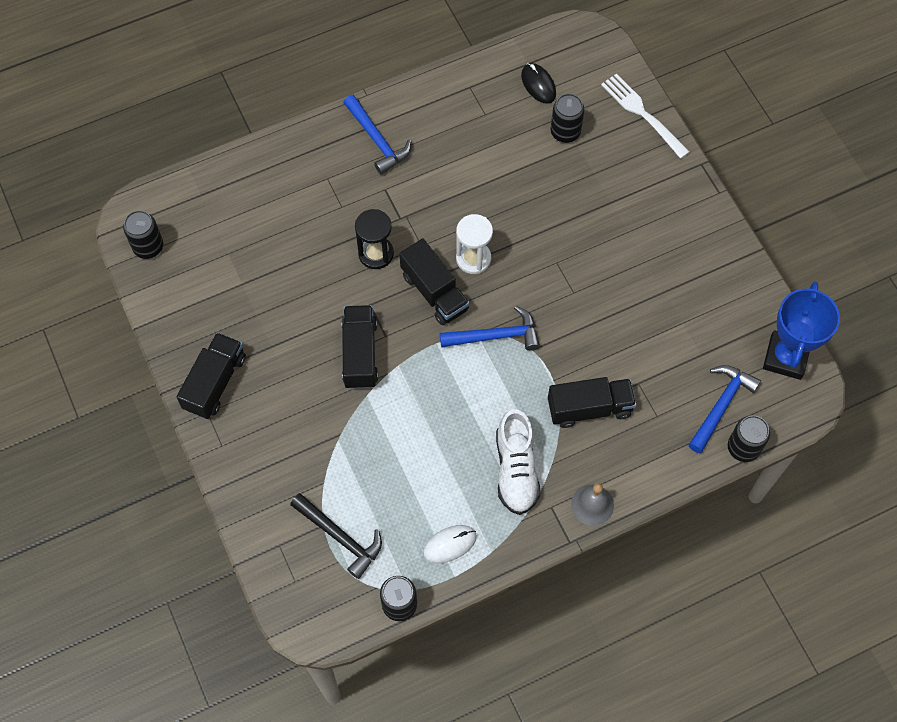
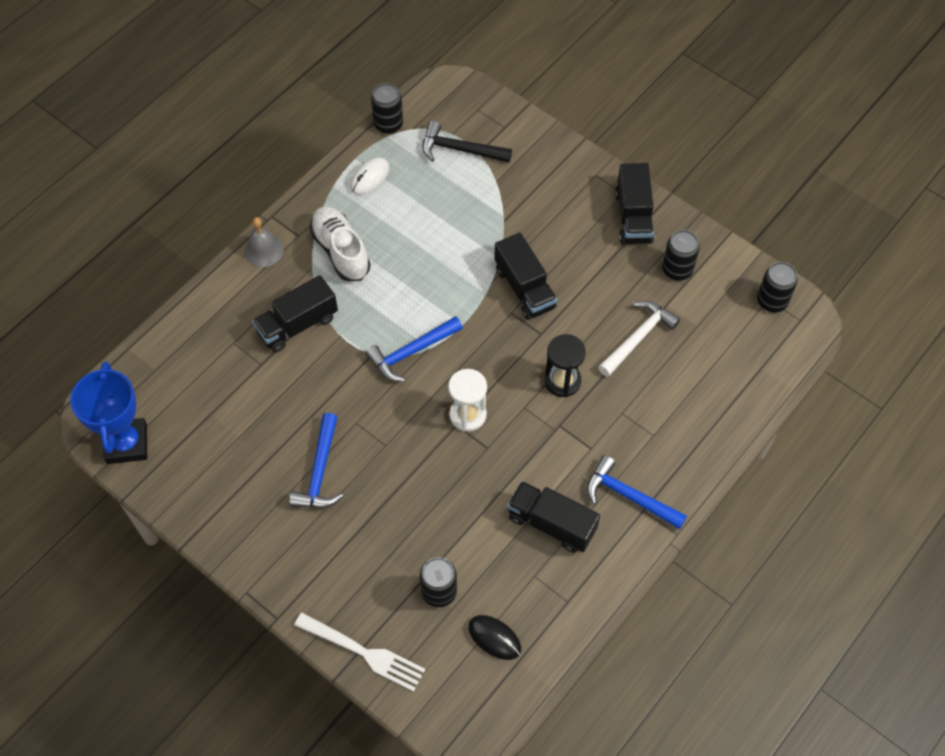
camera: 155 degrees right, 5 degrees down
(287, 264) = (638, 338): none -> white hammer
(434, 292) = (488, 368): black truck -> black truck (551, 524)
(721, 406) = (176, 374): blue hammer -> blue hammer (320, 471)
(743, 448) = (145, 346): black can -> black can (677, 269)

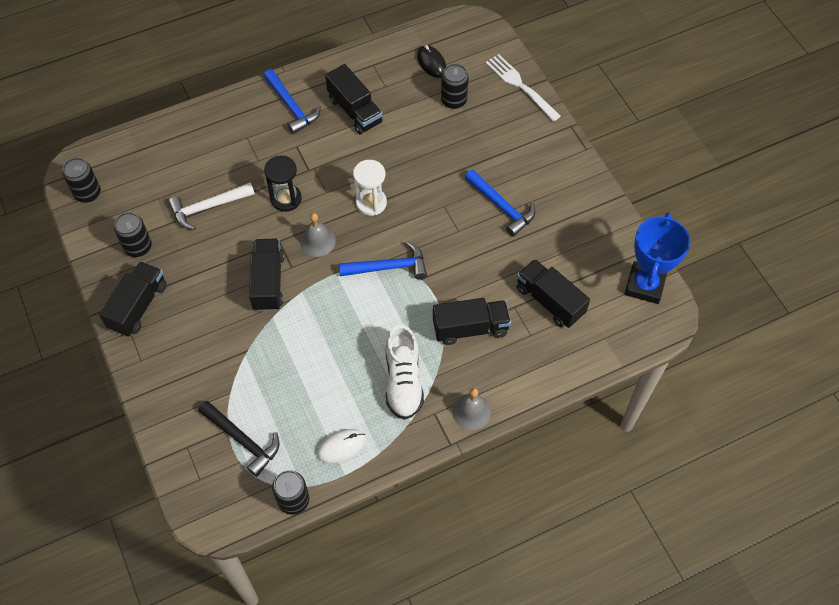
camera: 155 degrees left, 0 degrees up
(225, 385) = (549, 301): none -> black truck
(320, 471) = (501, 206): blue hammer -> blue hammer turned 105 degrees clockwise
(500, 349) = (317, 241): none -> grey bell

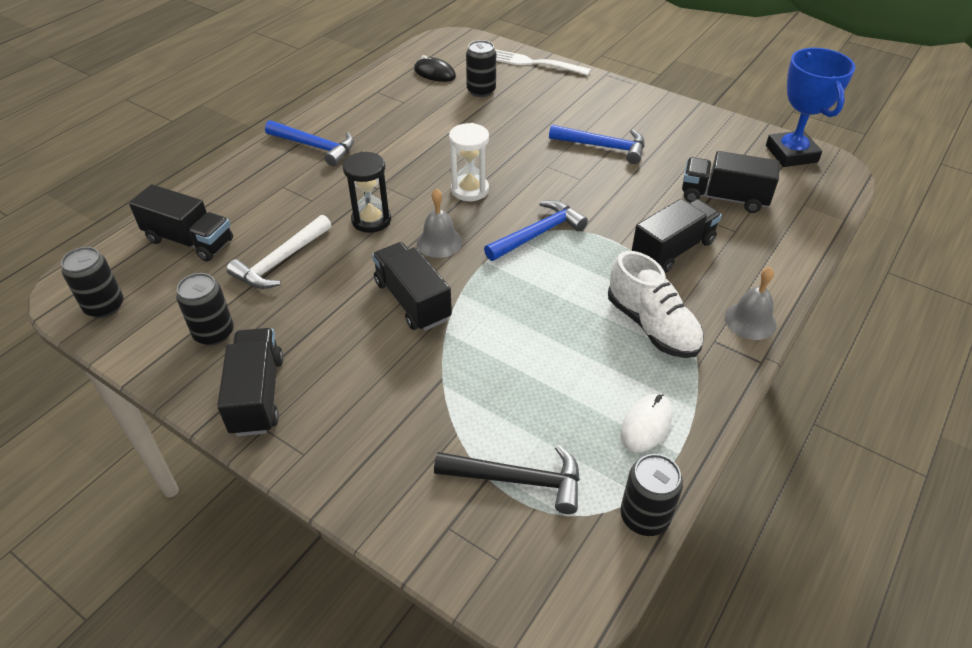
camera: 30 degrees left, 15 degrees down
(355, 111) = (387, 128): black truck -> black truck (189, 241)

